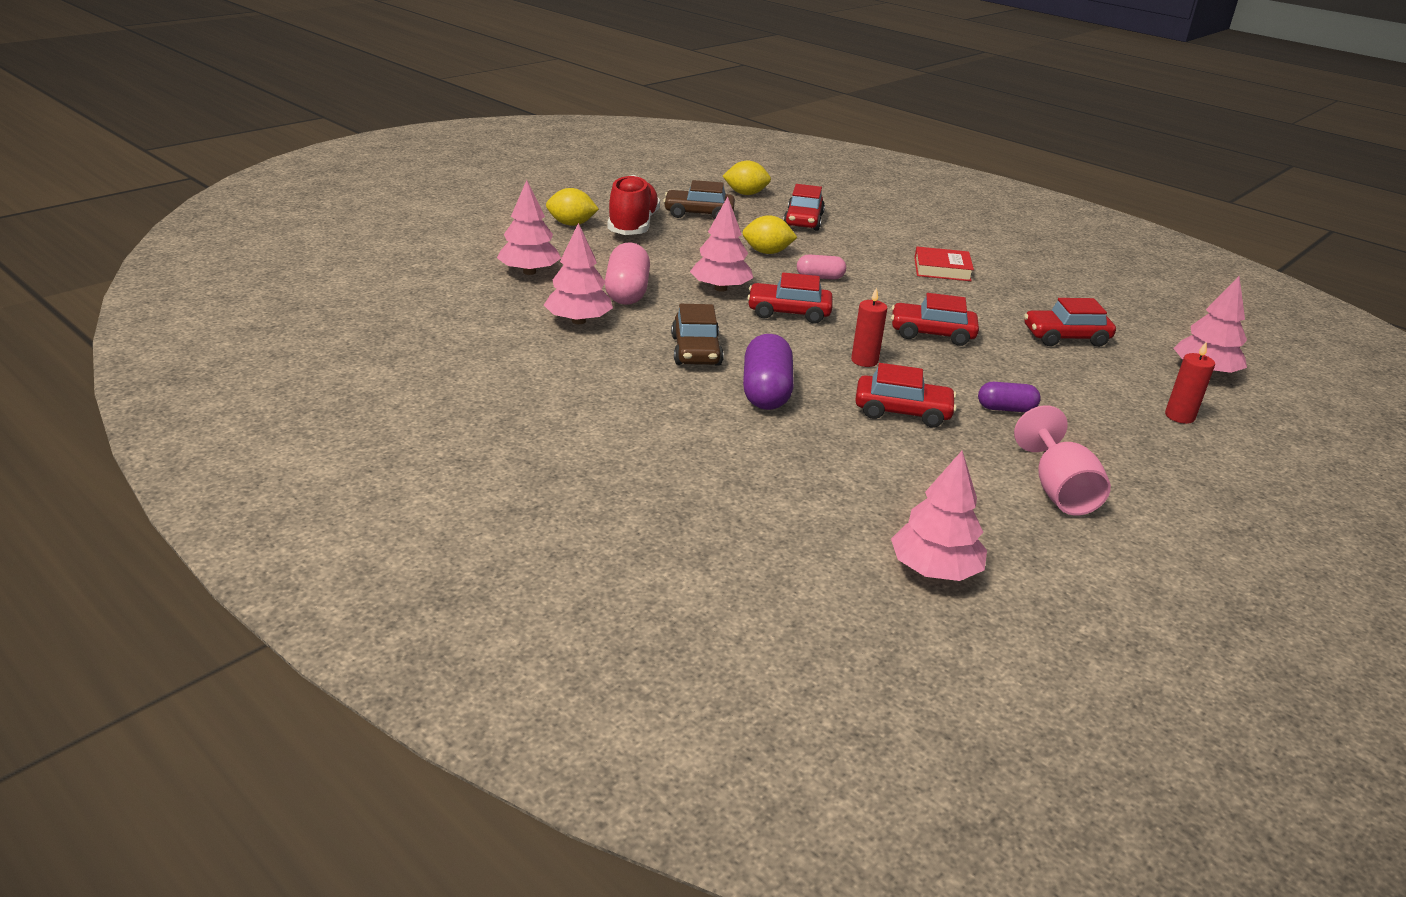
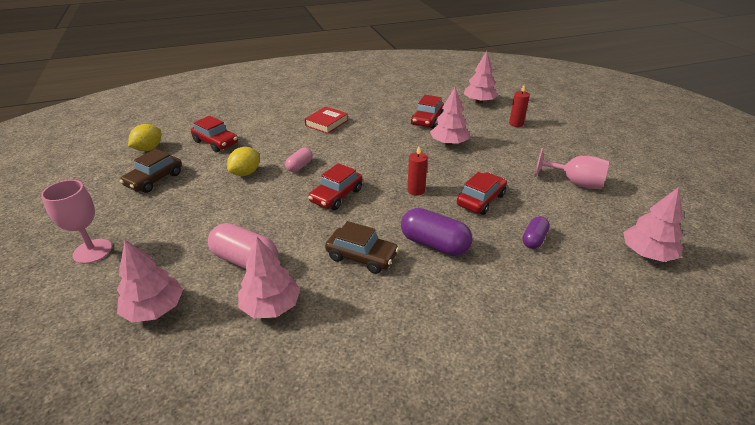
camera: 60 degrees left, 5 degrees up
(571, 224) = (92, 251): yellow lemon -> pink goblet
(633, 226) = (136, 218): red shoe -> none
(720, 288) = (279, 212): pink tree -> pink tree (449, 143)
(932, 333) = (398, 155): red car -> none
(1006, 409) = (491, 166): purple capsule -> purple capsule (534, 239)

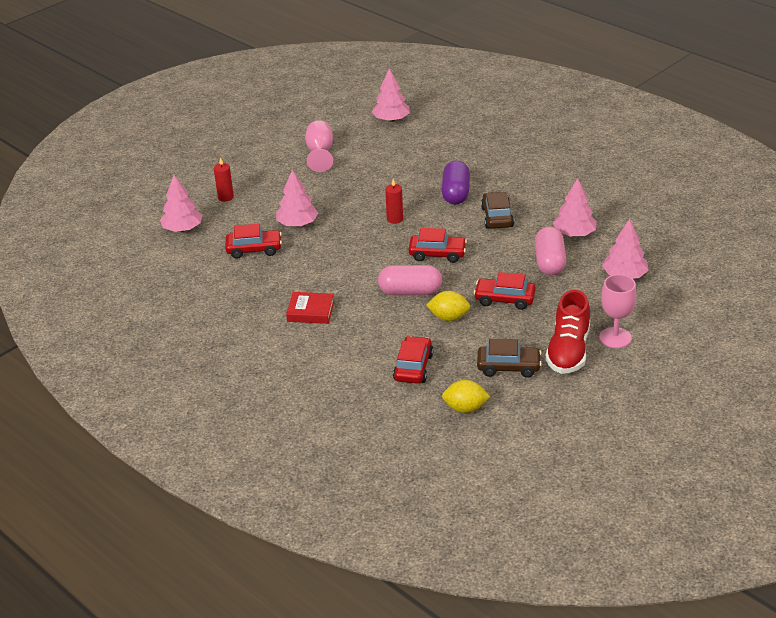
camera: 115 degrees left, 0 degrees up
(122, 216) = (568, 351): none -> red shoe
(300, 166) = (410, 292): pink capsule -> pink capsule, size x1.72
(481, 200) = (382, 188): red car -> red car (504, 299)
(534, 239) = (413, 158): purple capsule -> none

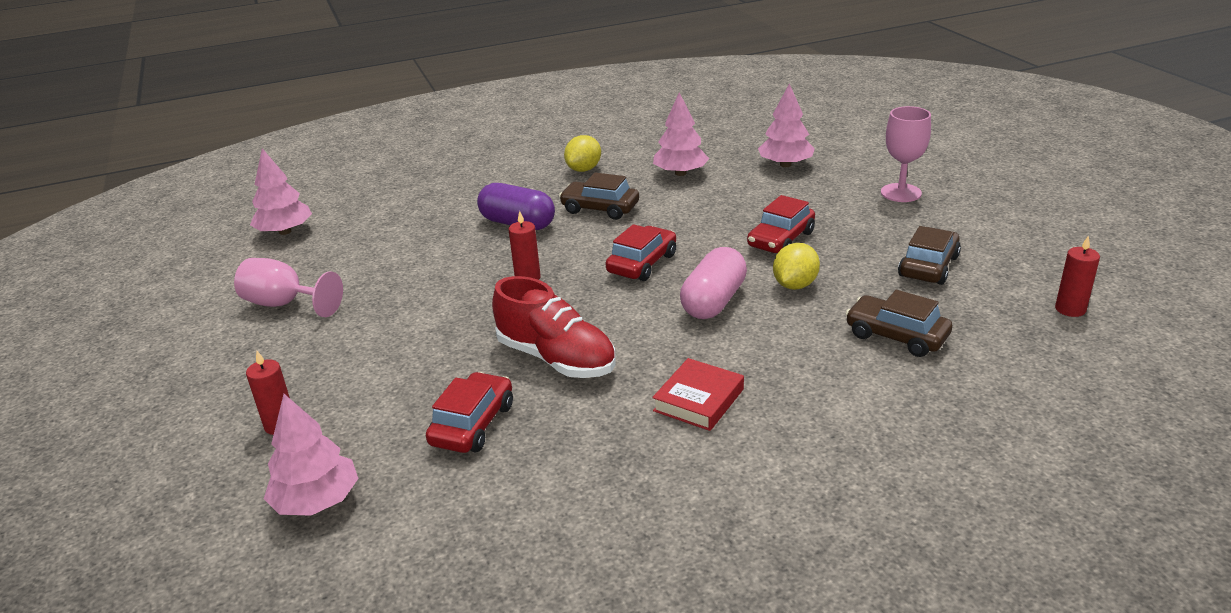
camera: 65 degrees left, 5 degrees down
(297, 224) = (447, 364): pink tree -> none
(413, 367) = (896, 336): red car -> brown car
(465, 408) = (1008, 315): yellow lemon -> yellow lemon (584, 169)
(489, 434) = (1070, 309): none -> red candle
(549, 262) = (725, 198): pink capsule -> none
(568, 351) = (913, 223): red shoe -> red shoe (556, 359)

